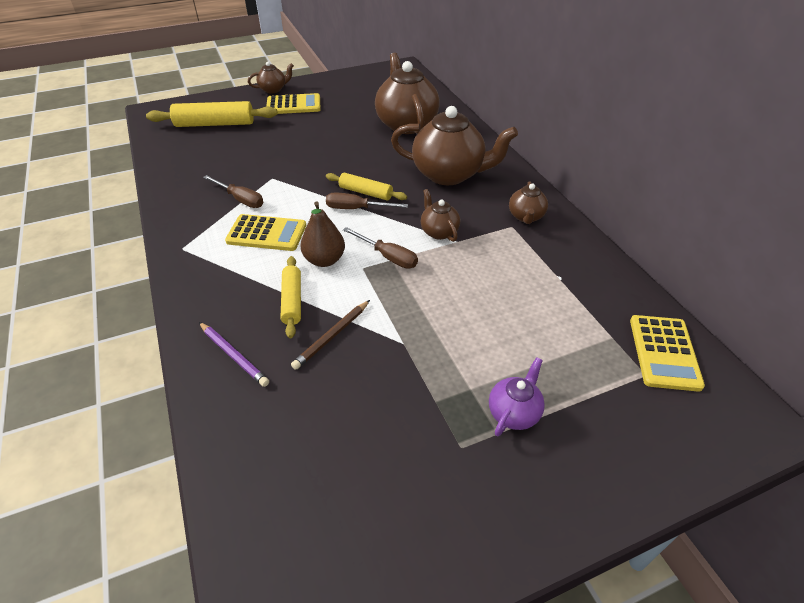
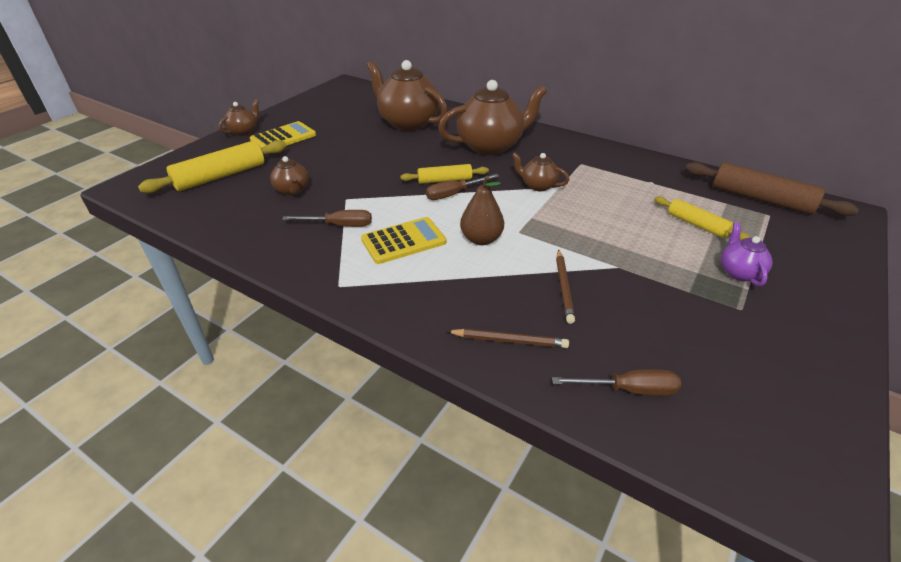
camera: 35 degrees left, 5 degrees down
(234, 355) = (509, 340): purple pencil -> brown pencil
(292, 301) = (498, 279): yellow rolling pin -> yellow rolling pin (697, 225)
(388, 257) = (526, 216): brown screwdriver -> brown screwdriver (628, 390)
(526, 217) = (581, 154): brown teapot -> brown teapot (292, 190)
(664, 352) = (761, 199): yellow calculator -> brown rolling pin

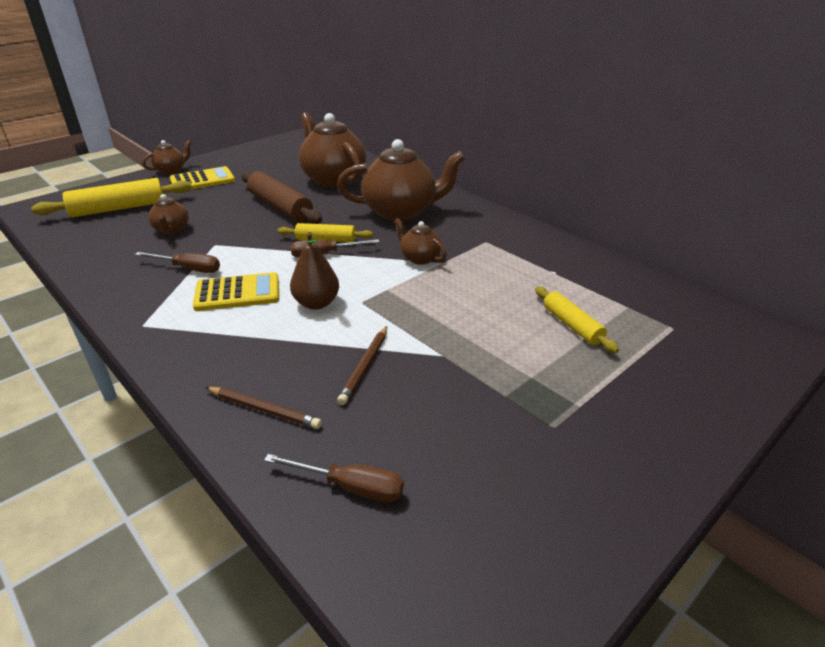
camera: 15 degrees right, 5 degrees down
(739, 272) = (583, 386): purple teapot -> none
(761, 199) = (677, 308): brown rolling pin -> brown rolling pin (280, 207)

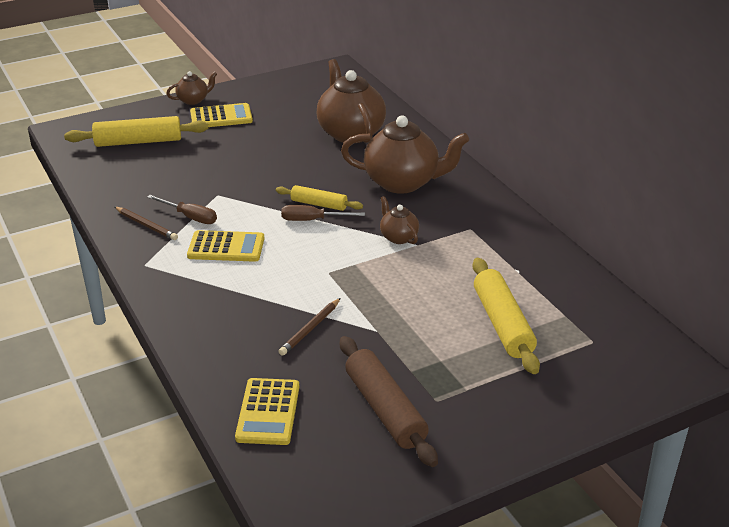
camera: 15 degrees right, 0 degrees up
(172, 230) = (182, 173): brown teapot -> none
(264, 409) = (223, 348): brown pencil -> brown pencil (146, 225)
(280, 207) = (288, 160): brown rolling pin -> brown rolling pin (385, 409)
(316, 303) = (289, 267): brown pear -> none
(350, 487) = (268, 412): brown screwdriver -> yellow calculator
(572, 325) = (502, 324): yellow rolling pin -> yellow rolling pin, size x1.66

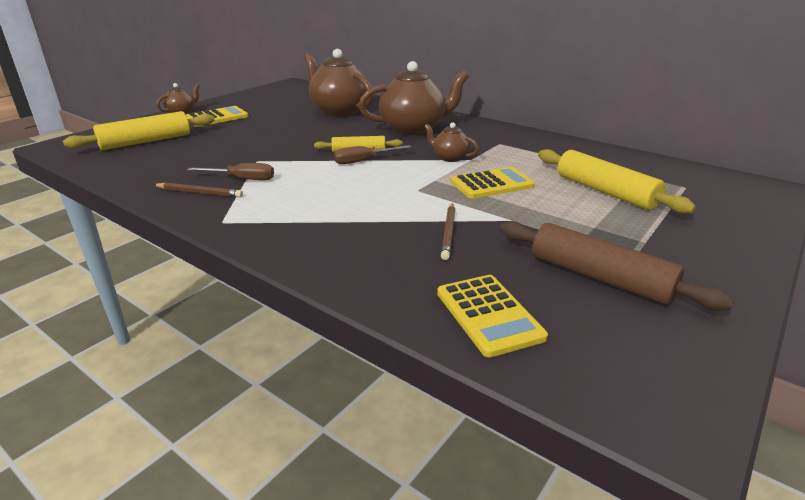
camera: 25 degrees left, 5 degrees down
(226, 247) = (300, 192): yellow calculator -> yellow calculator (492, 184)

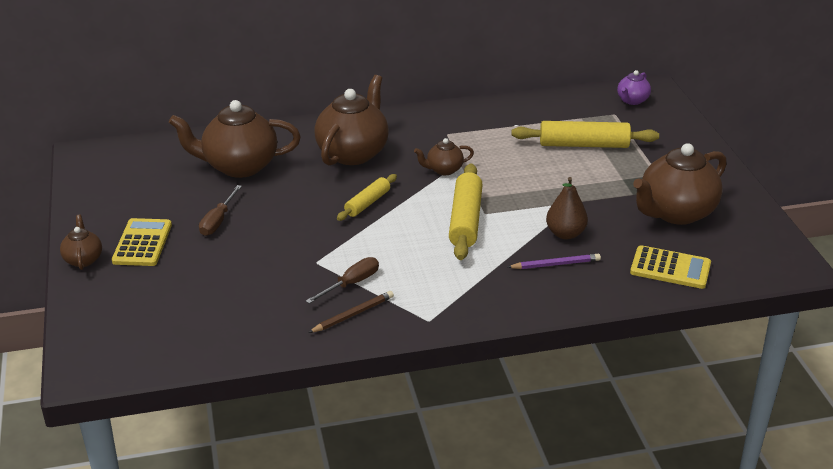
camera: 50 degrees left, 5 degrees up
(146, 141) = (160, 309): yellow rolling pin -> yellow rolling pin (465, 220)
(364, 161) = (394, 210): brown screwdriver -> brown screwdriver (218, 221)
(390, 246) = (556, 264): none -> purple pencil
(448, 233) = (565, 234): brown pencil -> brown pear
(492, 184) = (515, 179): yellow calculator -> none
(600, 277) = (675, 213): brown rolling pin -> brown teapot
(726, 186) = (632, 100): none -> purple teapot

